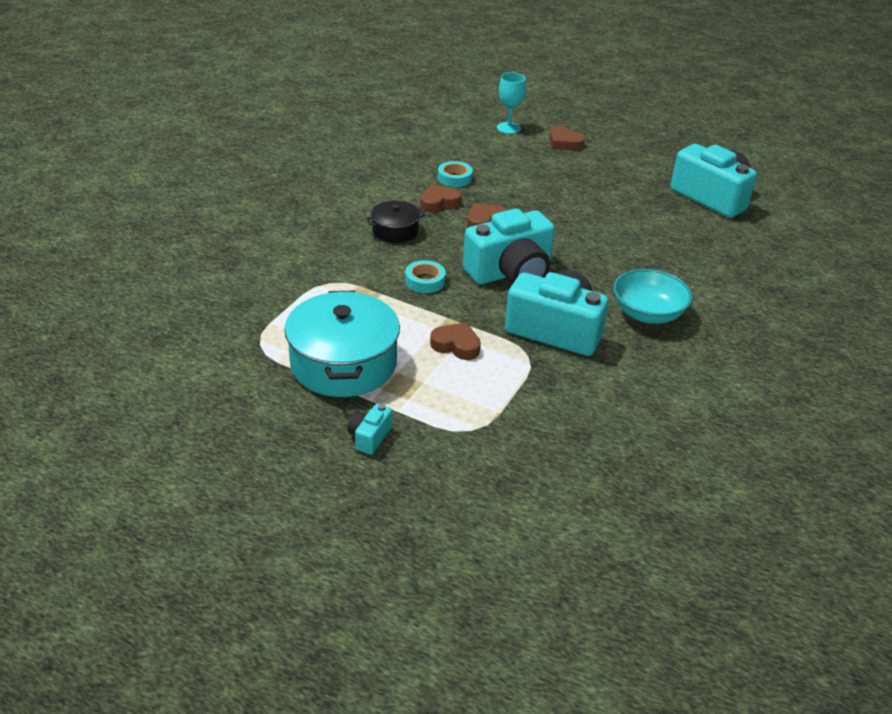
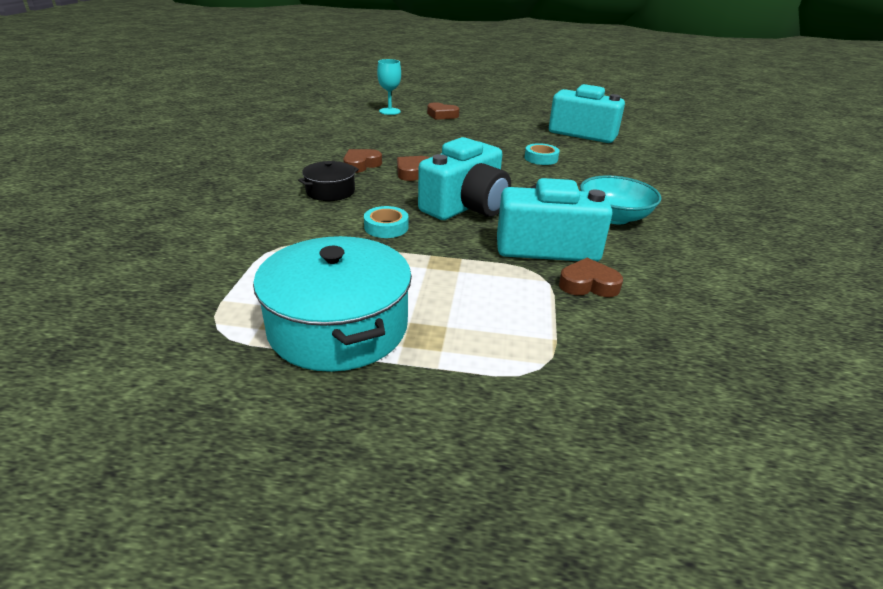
camera: 20 degrees left, 5 degrees down
(369, 437) = (421, 412): turquoise camera -> none
(454, 178) = (364, 146): turquoise tape -> turquoise tape (541, 158)
(456, 345) = (458, 279): brown heart -> brown heart (588, 284)

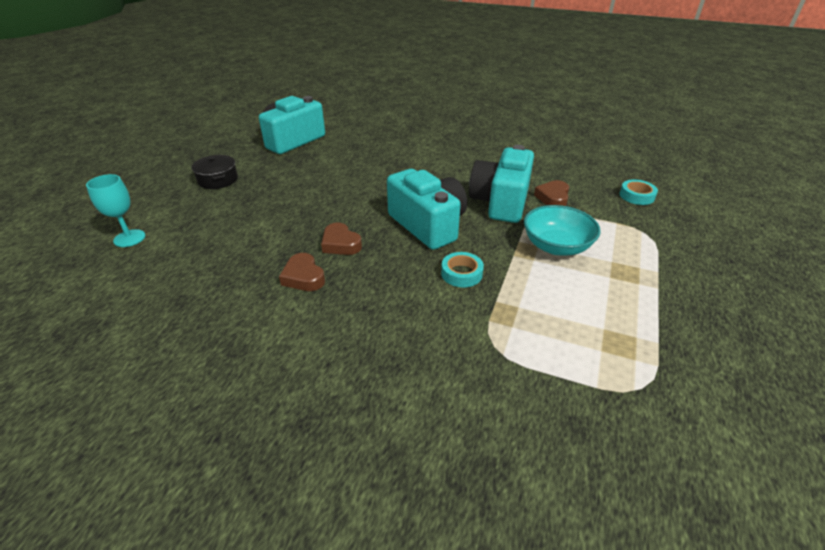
camera: 75 degrees left, 5 degrees up
(330, 191) = (370, 305): black pot -> black pot (218, 180)
(338, 327) = (623, 313): turquoise pot -> none
(442, 115) = (179, 203): brown heart -> none
(541, 158) = (339, 171): turquoise tape -> turquoise tape (636, 196)
(613, 217) = (460, 167): turquoise bowl -> turquoise bowl (556, 246)

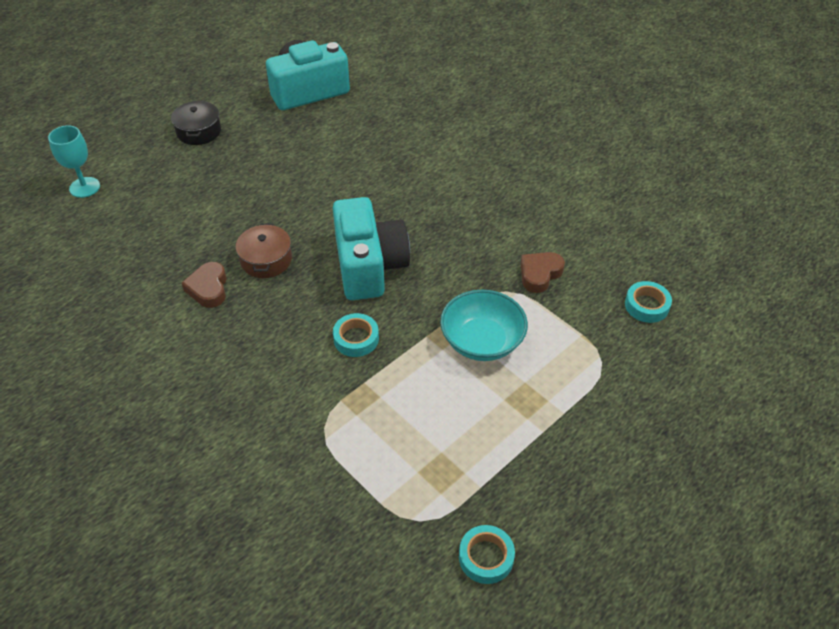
camera: 25 degrees right, 10 degrees up
(340, 244) = (266, 260): brown heart -> brown pot
(501, 202) = (473, 260): turquoise camera -> none
(720, 394) = (486, 557): none -> turquoise tape

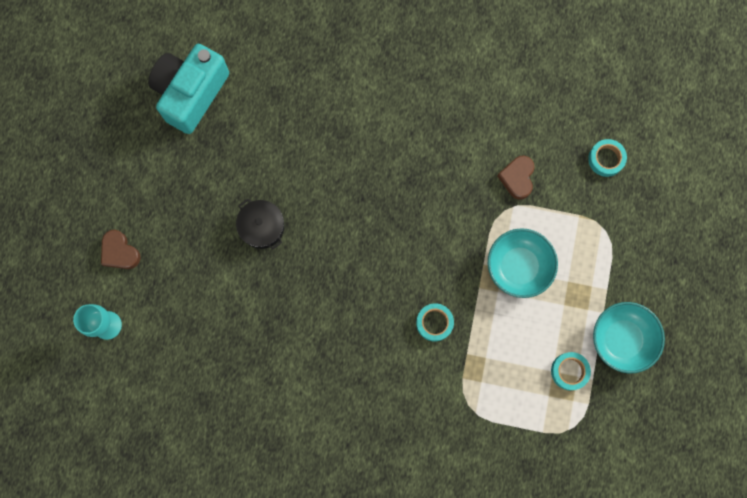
camera: 35 degrees left, 30 degrees up
(199, 131) = (142, 203): black pot -> black pot (262, 227)
(208, 288) = (296, 352): brown heart -> brown heart (120, 252)
(266, 260) = (315, 298): brown pot -> none
(369, 266) = (393, 252): turquoise camera -> none
(486, 557) = (626, 423): turquoise tape -> turquoise tape (569, 371)
(545, 468) = (622, 339): none -> turquoise bowl

